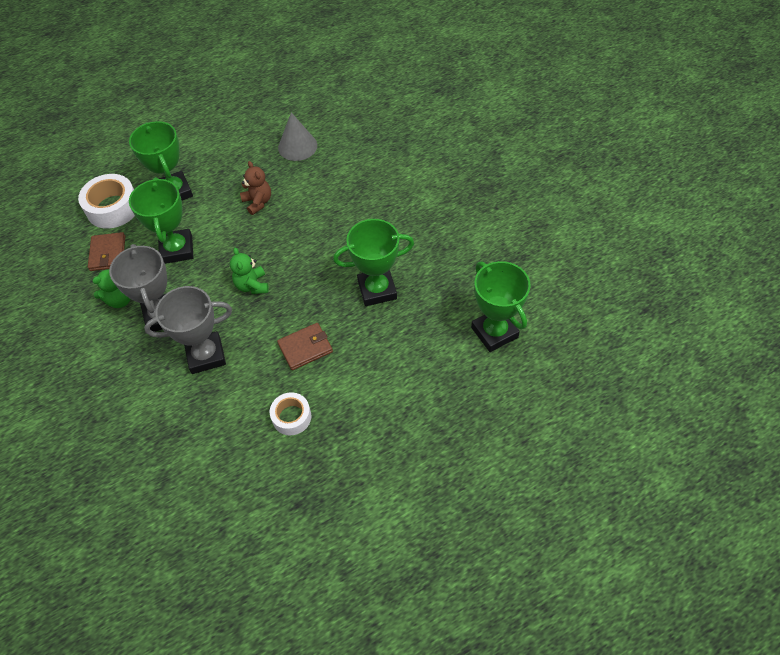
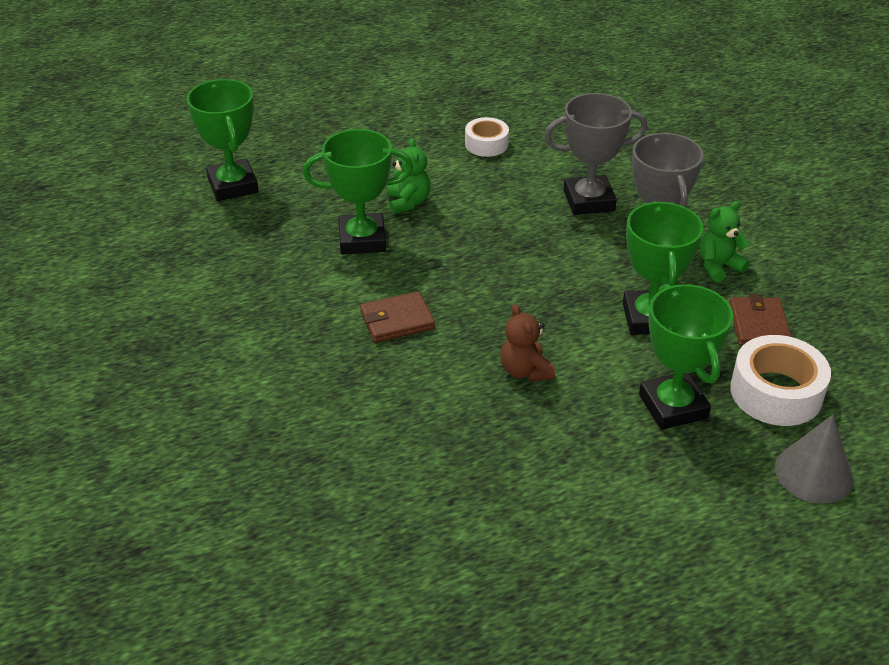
camera: 175 degrees left, 15 degrees down
(252, 285) = (532, 262): green teddy bear -> green teddy bear (408, 202)
(297, 146) = (449, 462): grey cone -> grey cone (813, 473)
(305, 348) = (465, 195): brown wallet -> brown wallet (397, 320)

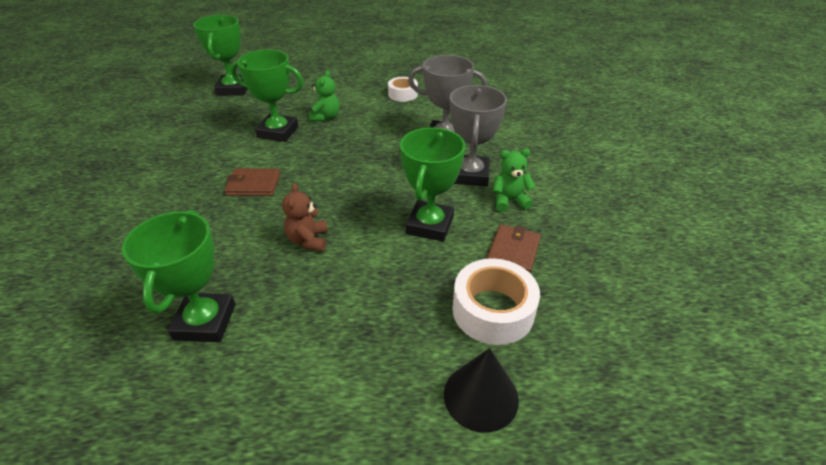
camera: 20 degrees right, 0 degrees up
(673, 406) = (398, 298): green trophy -> green trophy (205, 322)
(813, 473) = (481, 396): grey cone -> black cone

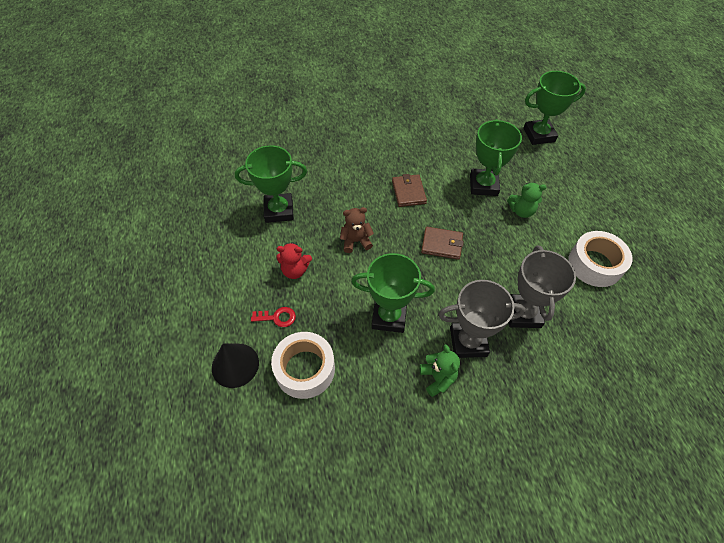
camera: 80 degrees right, 15 degrees up
(332, 309) = (295, 270): none -> red teddy bear
(403, 94) = (595, 264): white tape -> white tape, size x1.63
(408, 336) = (277, 317): none -> red key
(513, 251) = (370, 382): brown wallet -> brown wallet (441, 244)

